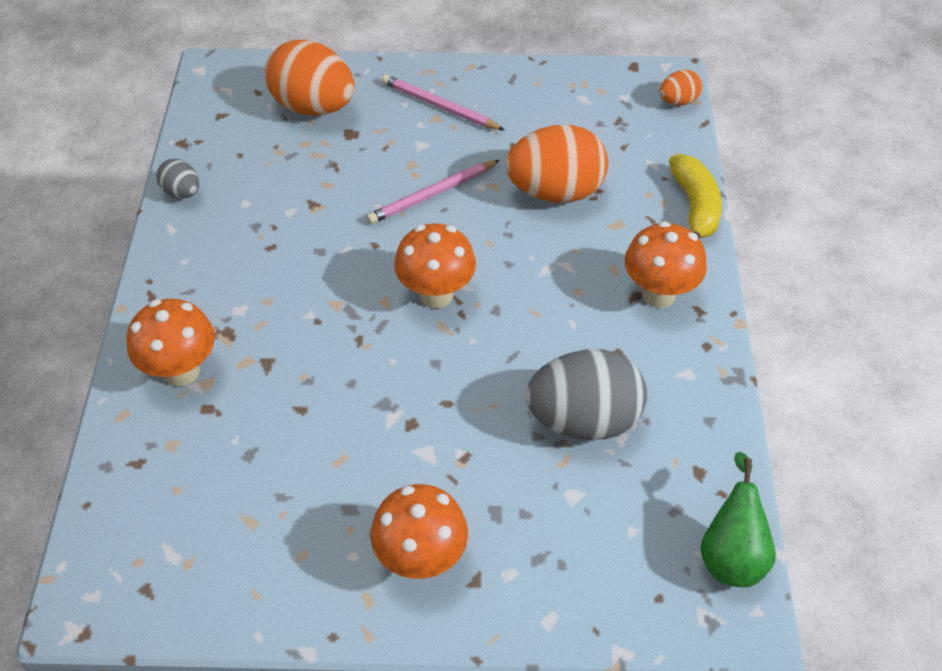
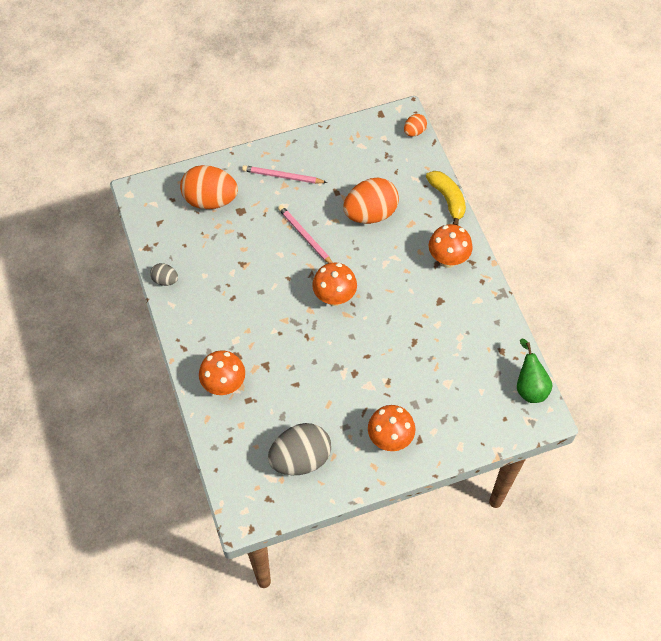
camera: 20 degrees left, 10 degrees up
(432, 194) = (305, 236): pink pencil -> pink pencil turned 105 degrees clockwise
(583, 419) = (437, 342): grey egg -> grey egg (300, 458)

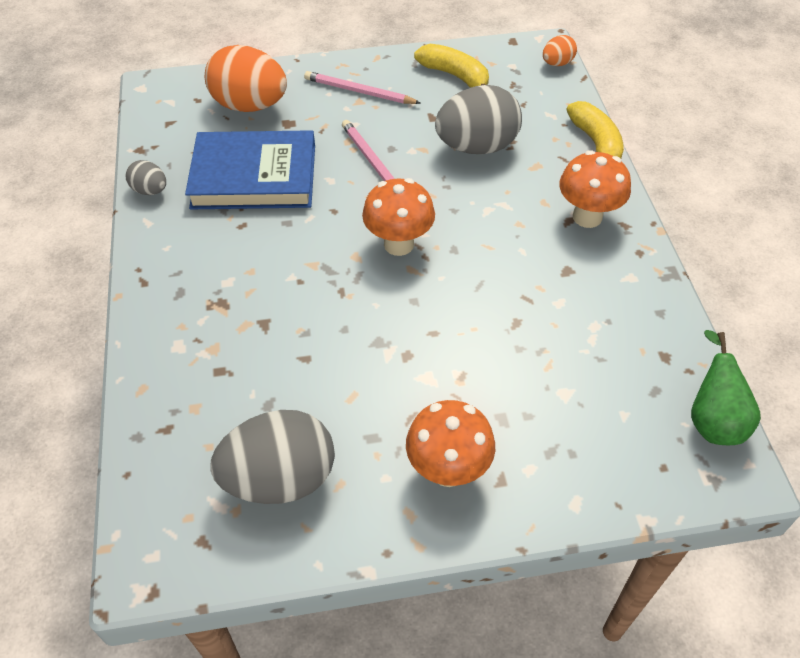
camera: 10 degrees right, 10 degrees down
(224, 385) = (187, 342): orange mushroom -> none
(230, 259) = (254, 176): none -> blue book
(345, 152) = (455, 76): none -> yellow banana
(370, 213) = (477, 147): orange egg -> grey egg

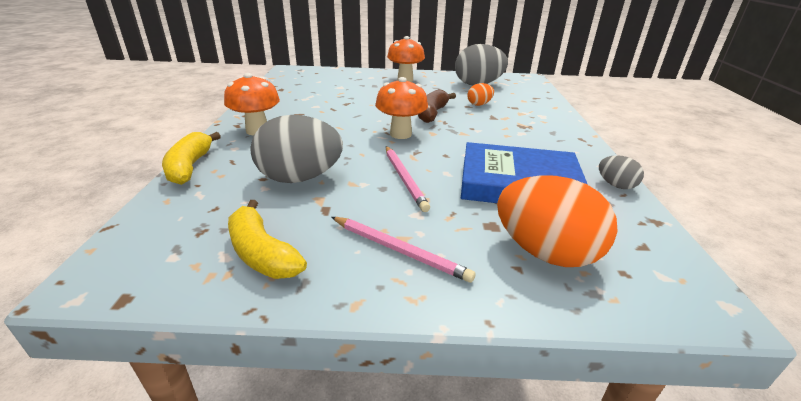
camera: 170 degrees left, 20 degrees down
(364, 315) = (432, 113): none -> brown banana
(557, 63) = (112, 249): orange egg -> orange egg (479, 104)
(712, 419) = (282, 77): green pear -> none

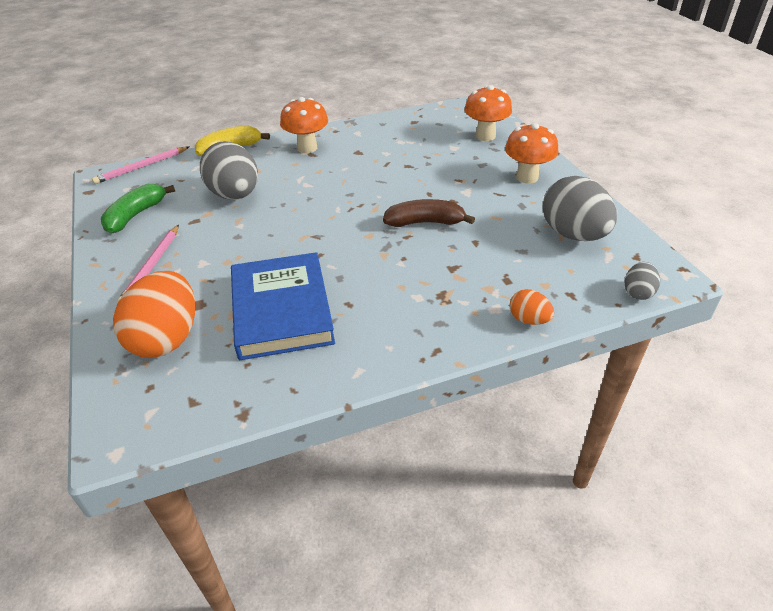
camera: 70 degrees right, 10 degrees up
(262, 253) = (136, 215): yellow banana -> green banana
(400, 134) = (351, 217): orange mushroom -> orange mushroom (485, 136)
(404, 179) = (257, 243): pink pencil -> pink pencil (141, 167)
(479, 104) = (489, 249): orange egg -> orange egg (528, 320)
(615, 185) = (311, 383): grey egg -> grey egg (638, 292)

